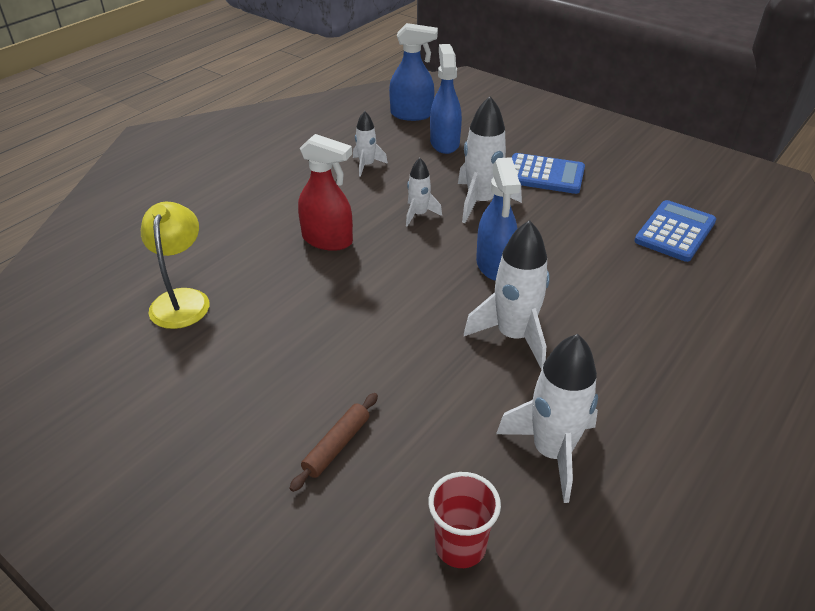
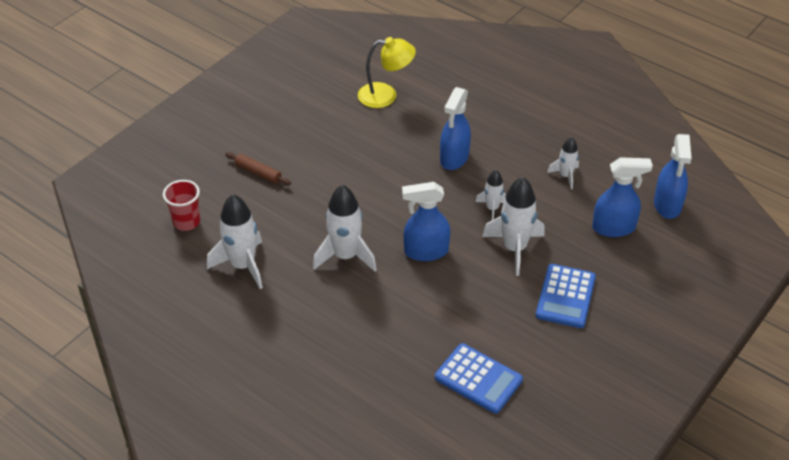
camera: 90 degrees right, 5 degrees up
(328, 240) = (454, 158): red spray bottle -> blue spray bottle

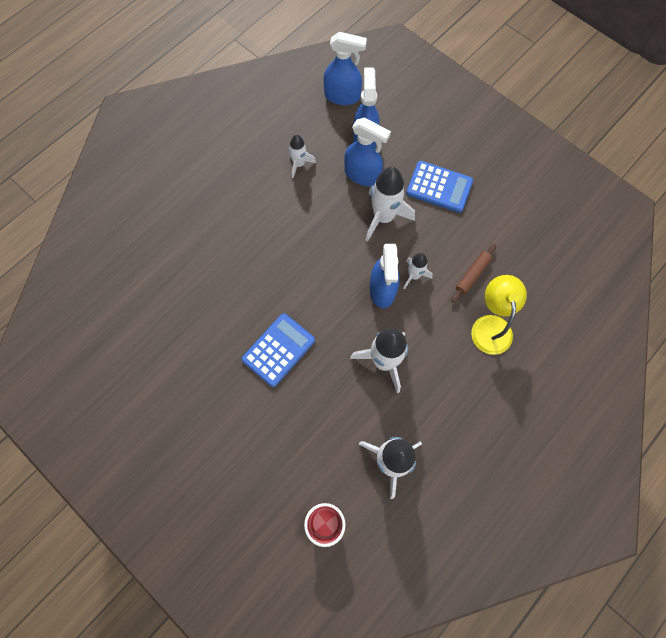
camera: 85 degrees left, 25 degrees up
(258, 173) = (259, 444): brown rolling pin -> brown rolling pin (472, 275)
(386, 95) = (160, 307): yellow lamp -> yellow lamp (491, 325)
(454, 158) = (263, 252): blue spray bottle -> blue spray bottle (362, 175)
(478, 379) = (524, 264): blue calculator -> blue calculator (278, 350)
(492, 209) = (334, 228): white rocket -> white rocket (414, 275)

